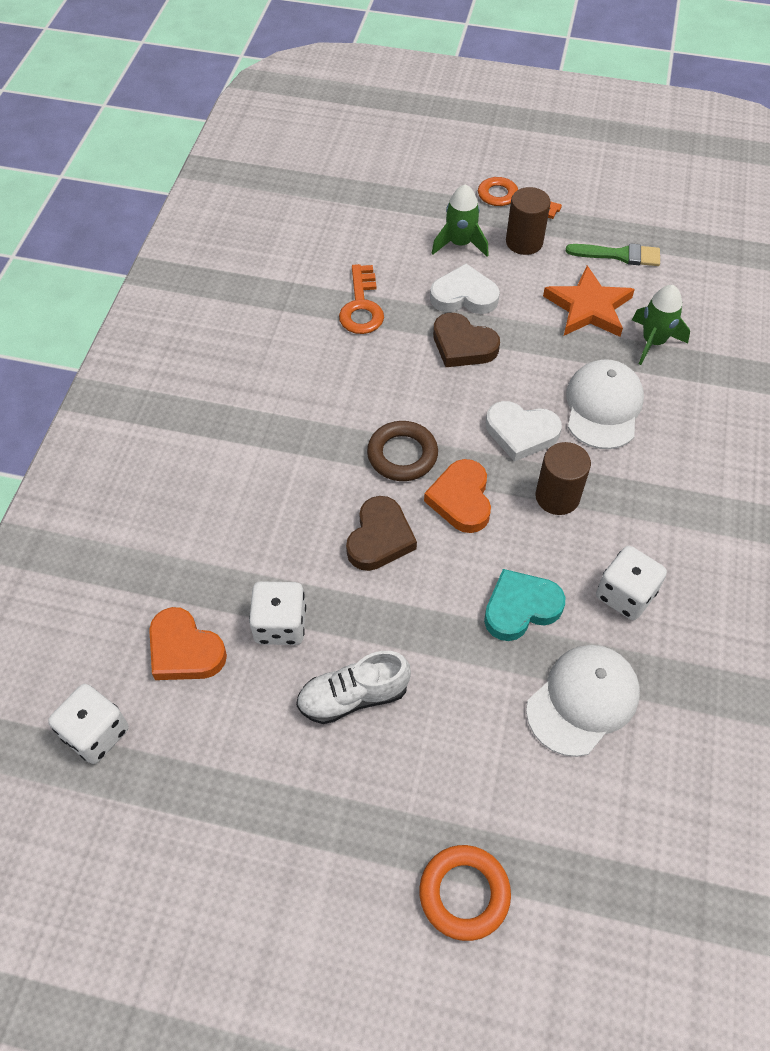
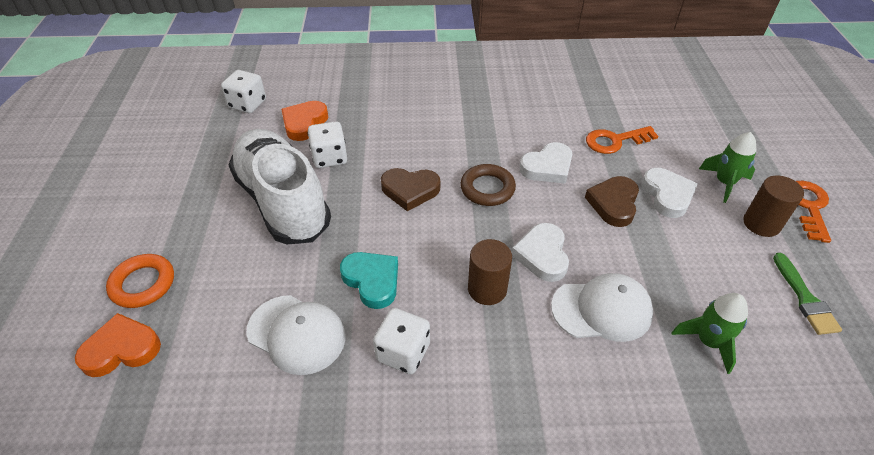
camera: 75 degrees right, 10 degrees down
(353, 696) = (283, 201): white shoe -> white shoe, size x2.01
(384, 385) = (547, 167): none -> white heart
(461, 499) = (460, 228): orange heart -> orange heart (121, 349)
(588, 307) = (716, 282): orange star -> none

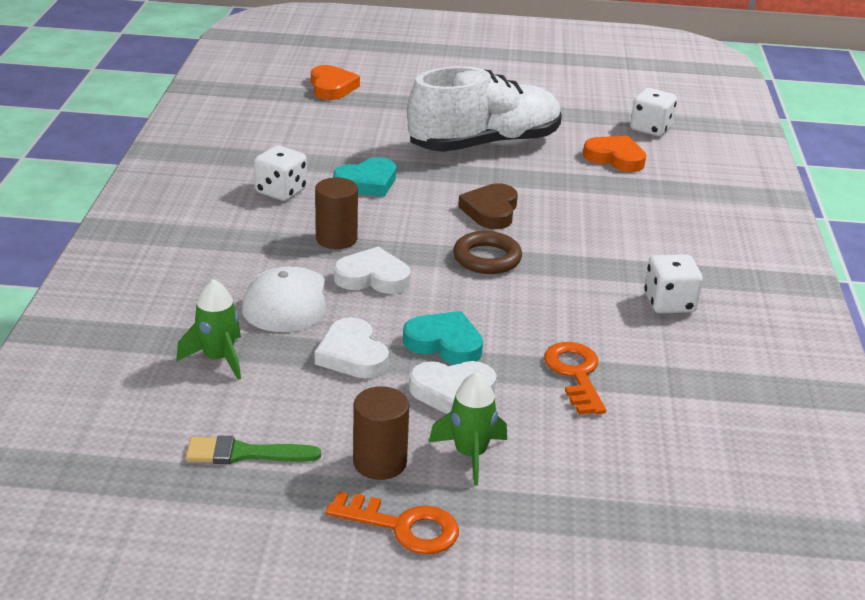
camera: 95 degrees right, 15 degrees down
(143, 284) = (395, 91): orange ring -> none
(296, 334) = (319, 148): white cap -> none
(330, 157) = (552, 170): white dice -> white dice (669, 303)
(547, 167) = (522, 306): white heart -> white heart (352, 355)
(613, 203) = (444, 343): brown heart -> turquoise heart

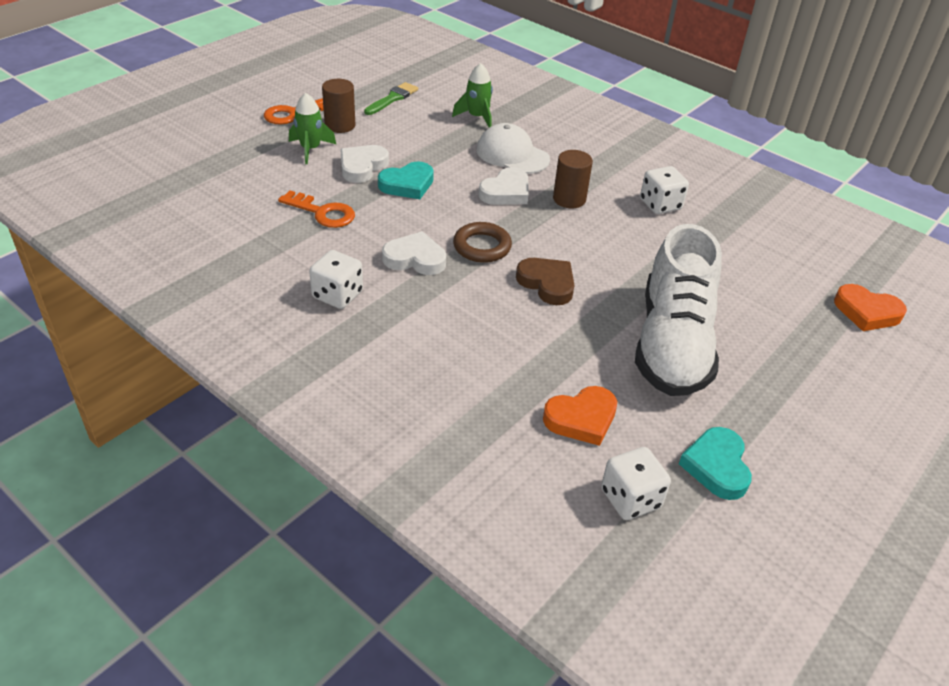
camera: 125 degrees right, 10 degrees up
(352, 355) = (433, 153): white heart -> white heart (415, 259)
(367, 183) = (645, 247): turquoise heart -> turquoise heart (716, 466)

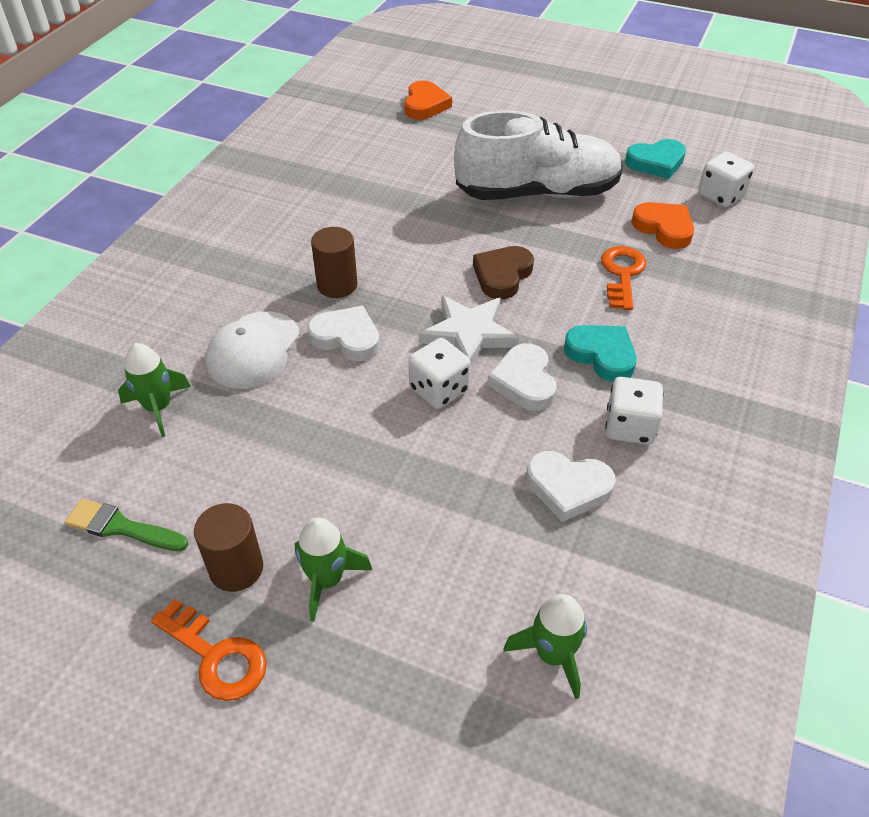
camera: 105 degrees left, 5 degrees up
(202, 207) = (552, 655): none -> green rocket
(323, 213) = (484, 500): orange key -> orange key (622, 274)
(362, 167) = (350, 496): white heart -> white heart (568, 488)
(407, 185) = (373, 433): turquoise heart -> turquoise heart (602, 355)
(482, 247) = (469, 334): brown ring -> white star
(660, 205) = (316, 220): white dice -> white dice (439, 390)

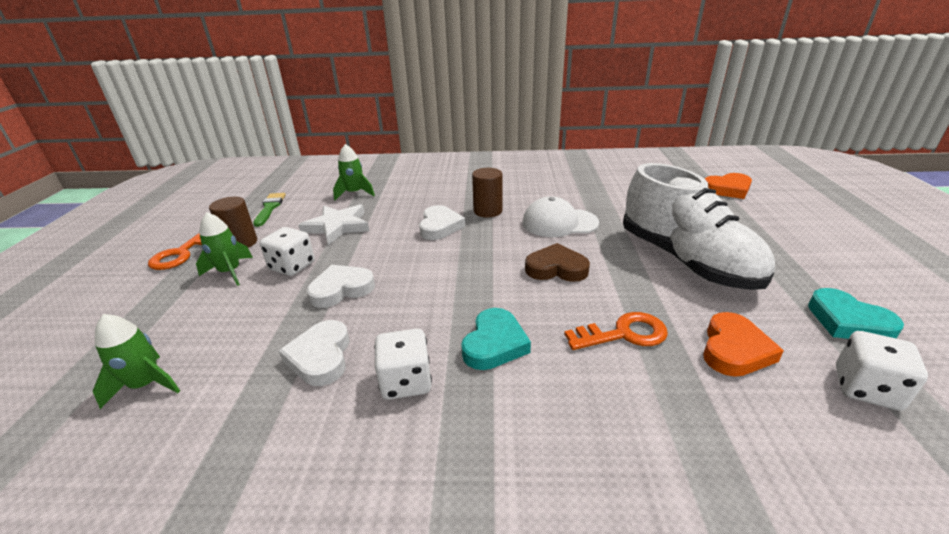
camera: 70 degrees right, 15 degrees down
(253, 350) = (411, 203): white cap -> white cap (559, 223)
(439, 390) = (407, 271): white dice -> white dice (292, 266)
(469, 334) = (475, 269): white star -> white star (337, 226)
(524, 381) = (436, 307): white heart -> white heart (341, 289)

